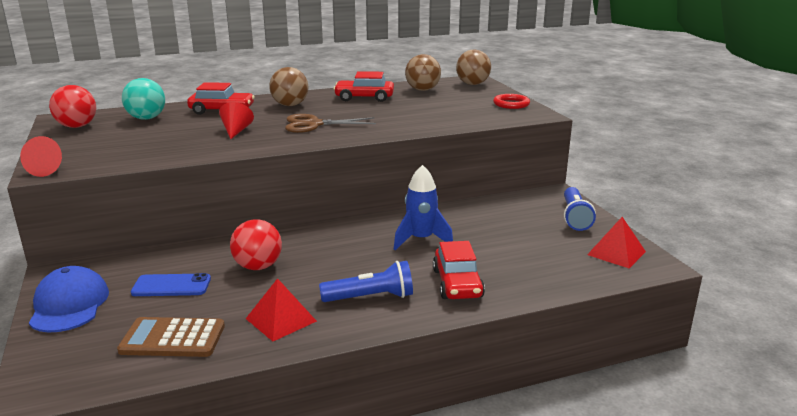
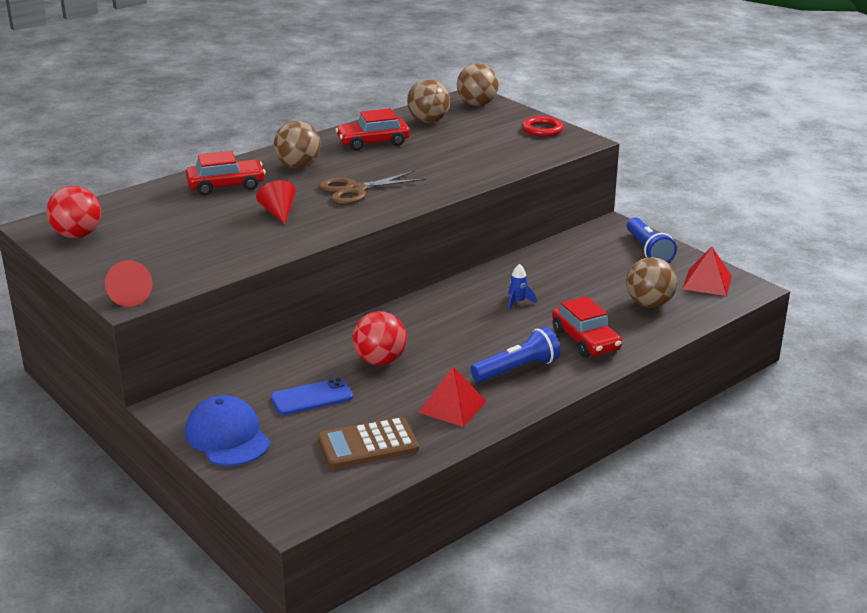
camera: 20 degrees left, 5 degrees up
(146, 118) = (148, 210): turquoise ball -> none
(421, 240) = (517, 302): blue rocket -> blue rocket, size x0.51
(544, 262) = (649, 304): none -> brown ball

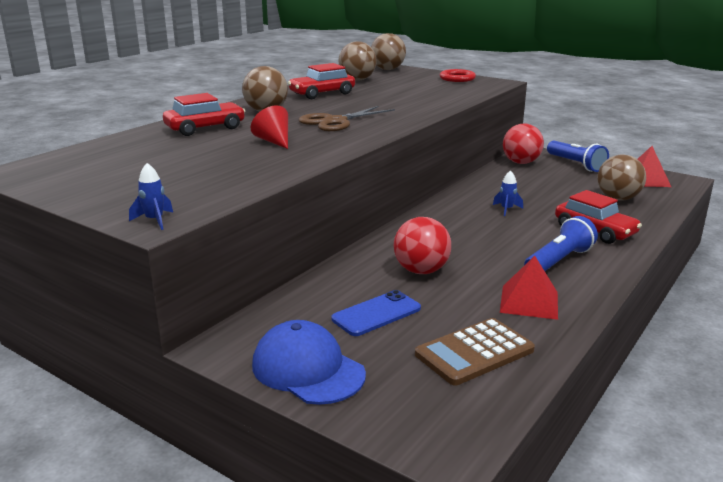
camera: 15 degrees left, 5 degrees down
(77, 235) = (62, 175): red ball -> red ball (521, 162)
(129, 297) = (154, 220): red cone -> blue rocket

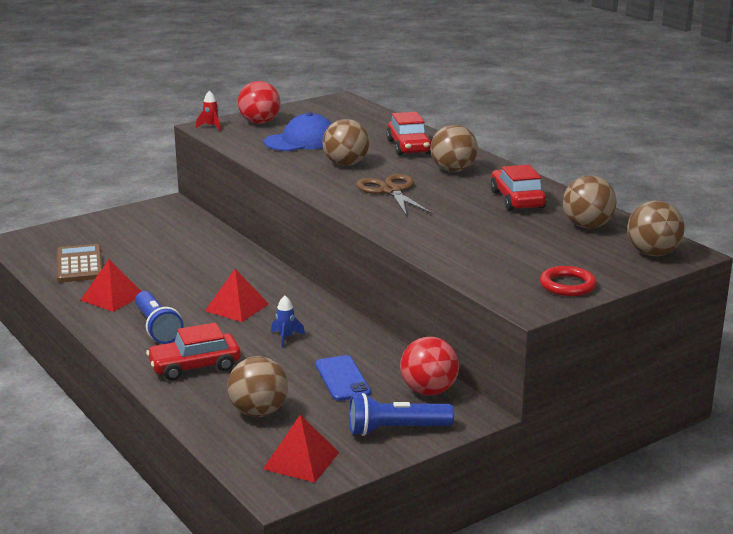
camera: 110 degrees right, 0 degrees up
(154, 220) = (211, 126): blue rocket -> red rocket
(274, 141) = (346, 164): red cone -> brown ball
(307, 369) = (120, 221): blue cap -> blue cap (301, 141)
(376, 314) = (156, 246): blue phone -> blue phone (342, 379)
(421, 271) = (200, 271): red ball -> red ball (259, 122)
(478, 237) = (236, 307): none -> red pyramid

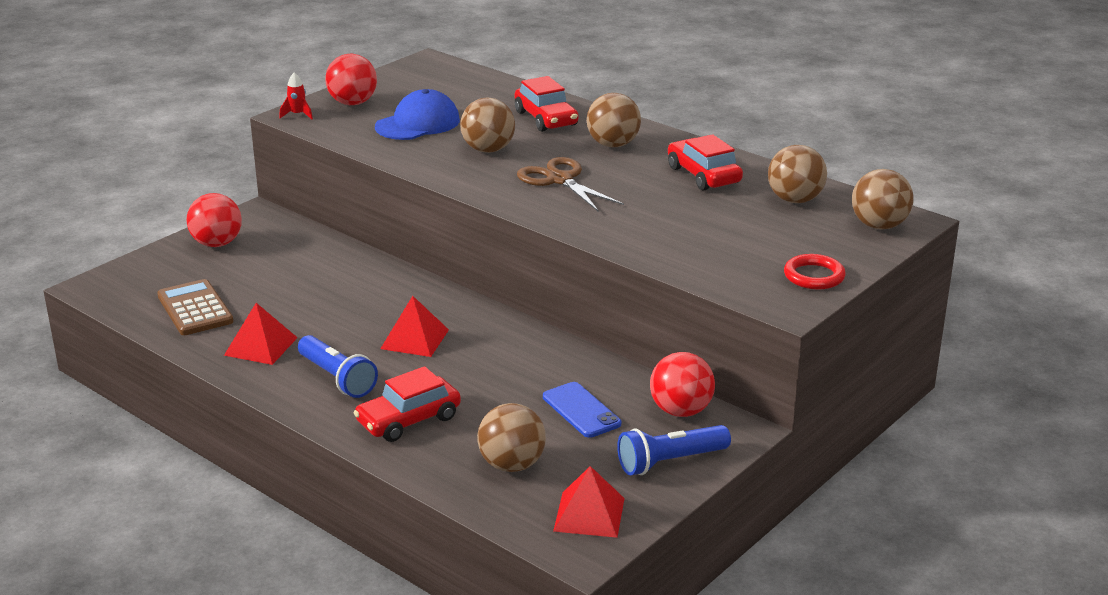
camera: 15 degrees left, 5 degrees up
(125, 221) = (217, 244): none -> red ball
(286, 337) = (491, 369): blue rocket -> none

